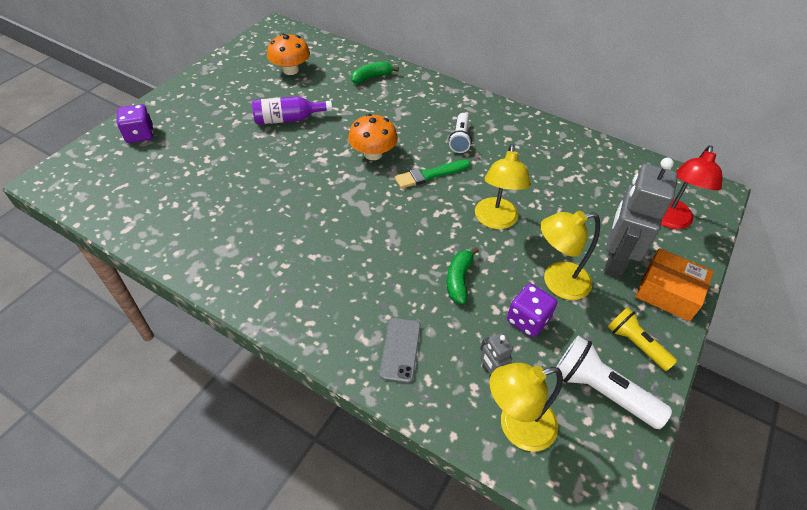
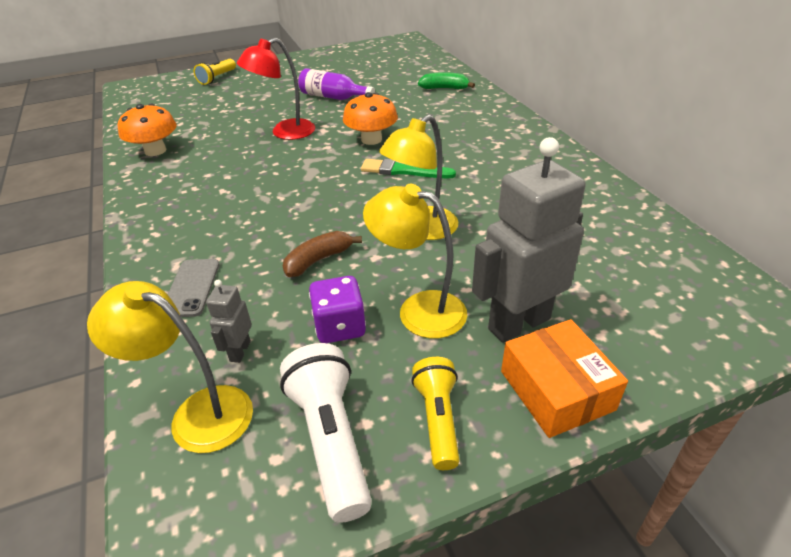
camera: 40 degrees right, 10 degrees down
(140, 135) = (217, 78): purple dice -> yellow flashlight
(290, 70) = (379, 68): orange mushroom -> orange mushroom (155, 151)
(400, 349) = (191, 288): grey phone -> grey phone turned 45 degrees counterclockwise
(459, 279) = (318, 260): green banana -> brown banana
(460, 139) = (472, 154): white flashlight -> none
(669, 220) = (656, 317): red lamp -> red lamp (284, 132)

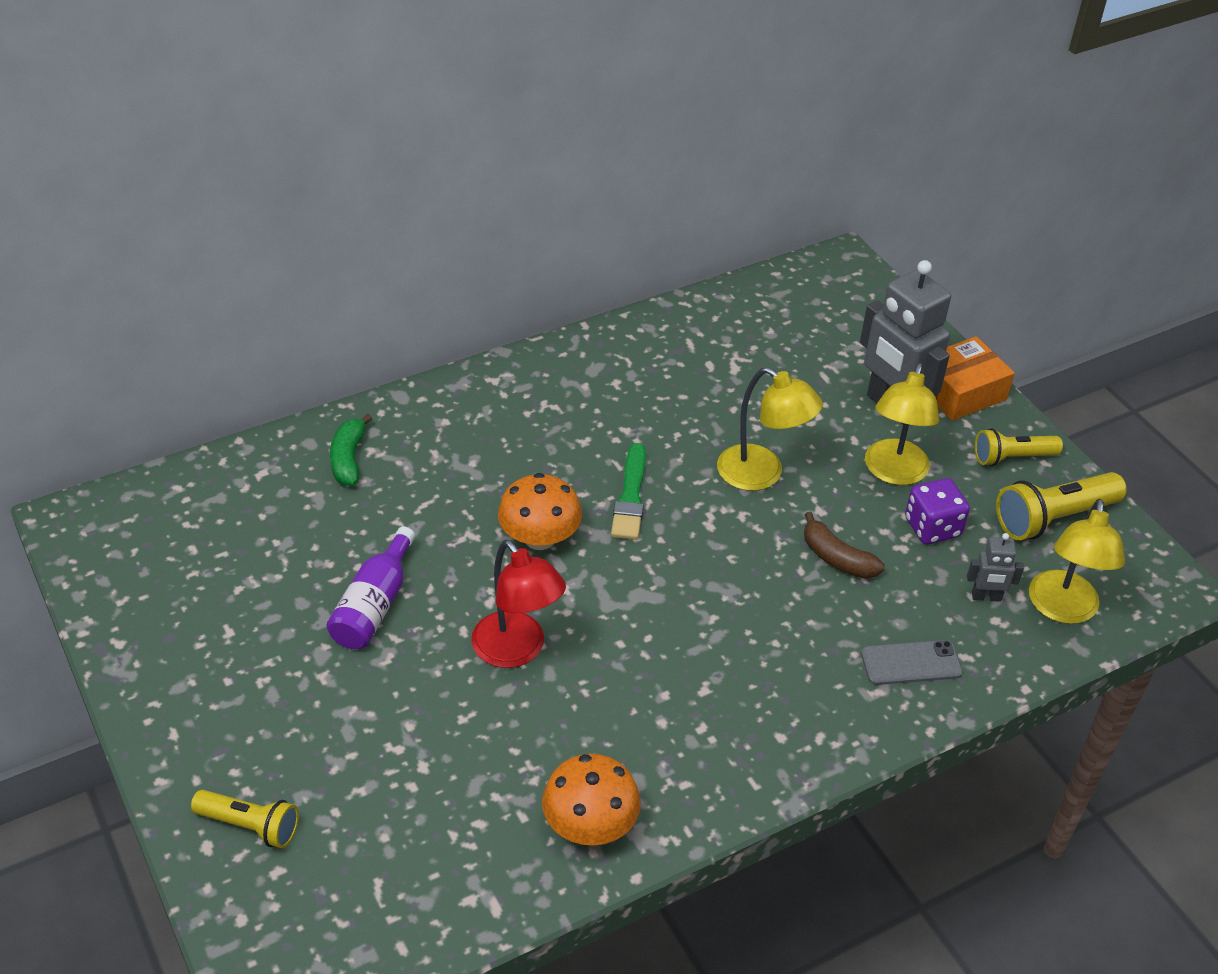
camera: 100 degrees left, 5 degrees up
(331, 439) = (1053, 518): white flashlight -> yellow flashlight

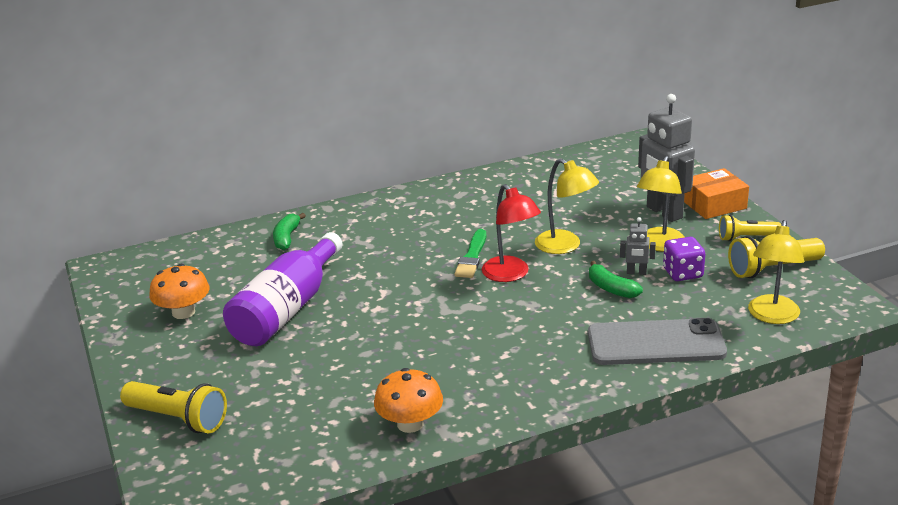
camera: 10 degrees right, 15 degrees down
(250, 826) = (178, 419): yellow flashlight -> yellow flashlight, size x1.51
(374, 605) = (287, 309): purple bottle -> purple bottle, size x1.72
(517, 650) = (378, 333): red lamp -> red lamp (511, 274)
(539, 538) = (405, 277): orange mushroom -> orange mushroom (183, 312)
(836, 558) = (611, 288): brown banana -> green banana
(911, 663) = (656, 343): grey phone -> grey phone, size x1.93
(986, 597) = (716, 309): grey robot -> grey robot (636, 272)

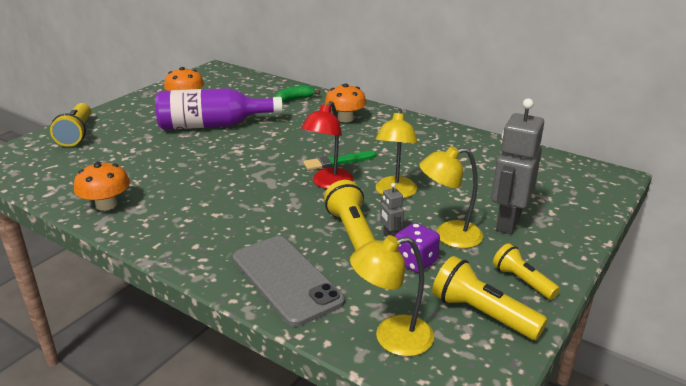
camera: 55 degrees right, 0 degrees up
(379, 223) = (345, 119): none -> orange mushroom
(611, 288) = (352, 232): green banana -> yellow flashlight
(714, 204) = (559, 245): orange box -> none

